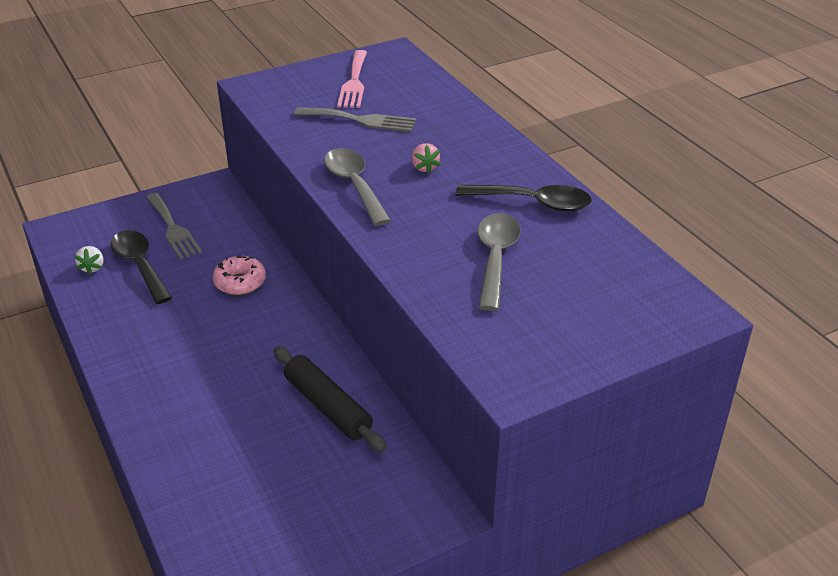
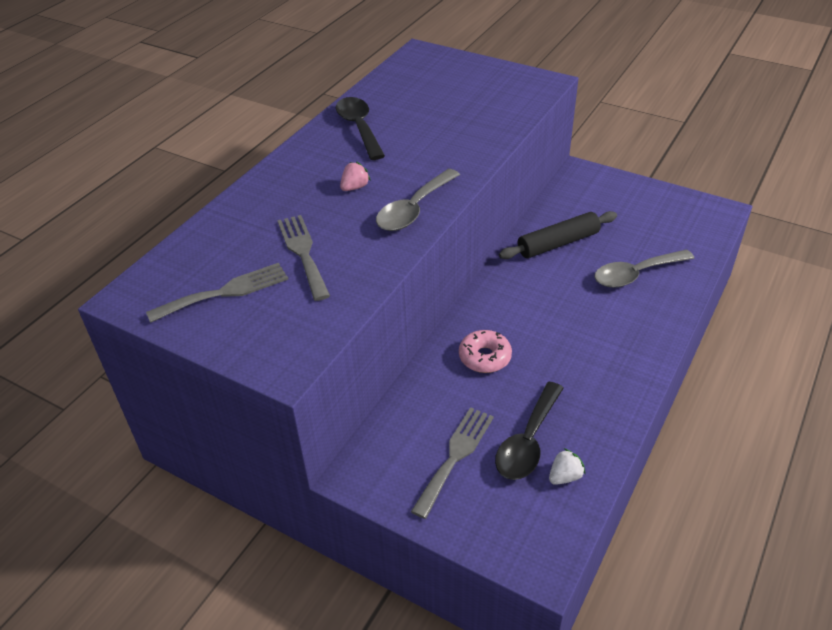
camera: 120 degrees left, 5 degrees up
(327, 407) = (558, 243): black rolling pin -> black rolling pin turned 45 degrees clockwise
(354, 82) = (225, 292): pink fork -> grey fork
(495, 258) = (440, 120): grey spoon -> grey spoon (635, 274)

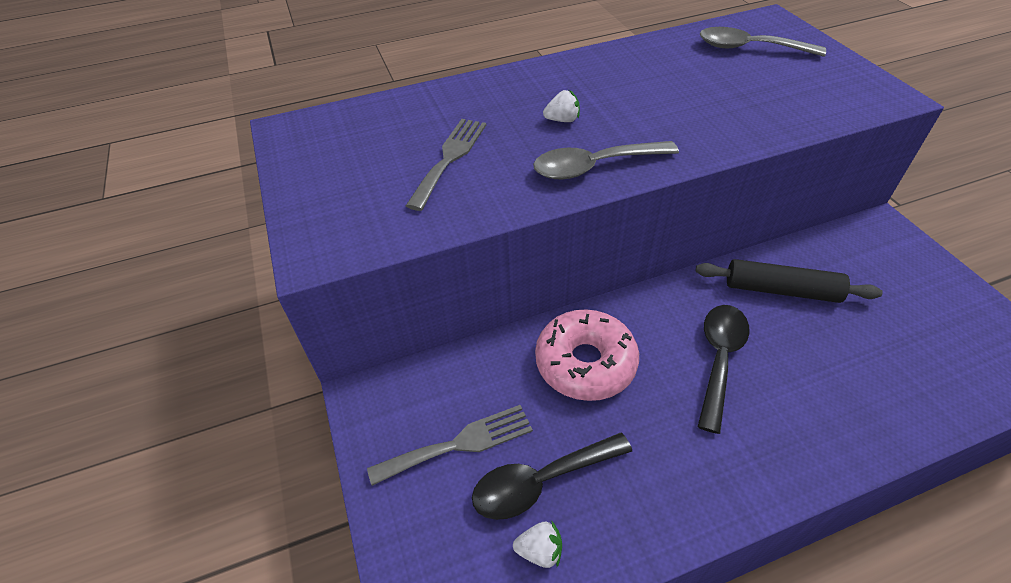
camera: 40 degrees right, 5 degrees up
(225, 292) = (352, 161): grey fork -> none
(355, 187) = (562, 120): pink strawberry -> white strawberry
(359, 127) = (629, 67): black spoon -> black spoon (719, 359)
(484, 357) = (585, 363): pink donut -> pink donut, size x1.60
(635, 274) = (847, 376): grey spoon -> grey spoon (749, 48)

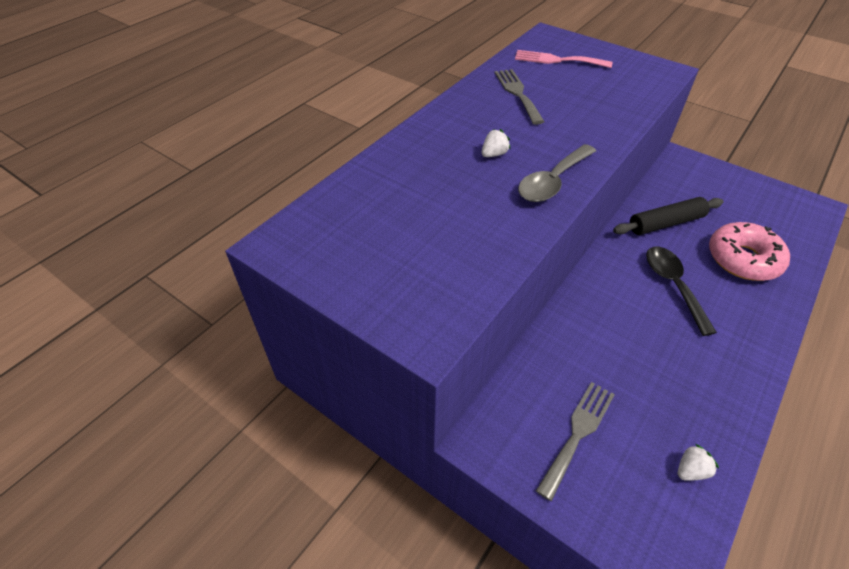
camera: 35 degrees left, 0 degrees up
(450, 158) = (445, 215): grey fork -> grey fork (517, 93)
(541, 481) = (650, 426): black spoon -> none
(585, 363) = (602, 330): pink donut -> pink donut (743, 259)
(749, 48) = (557, 60): grey spoon -> pink fork

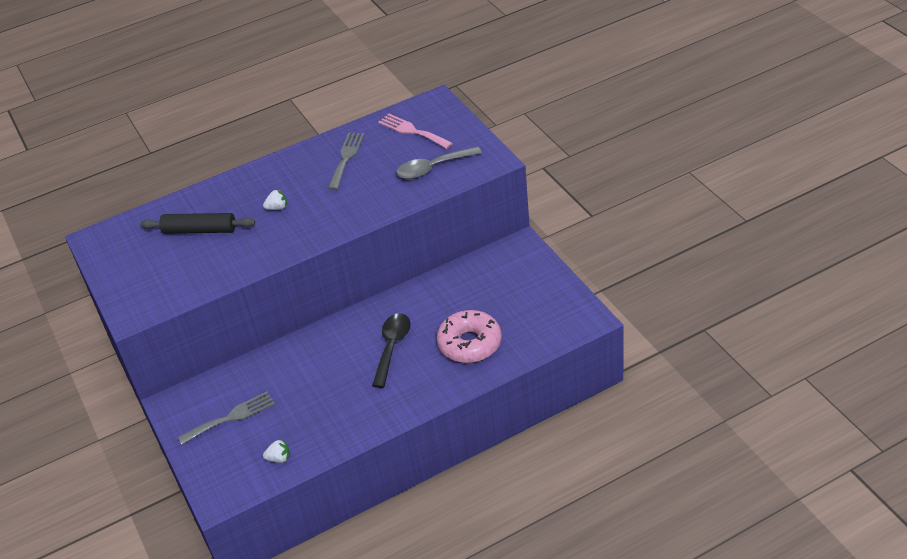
camera: 30 degrees right, 5 degrees down
(552, 181) = (295, 239): grey spoon -> grey spoon (433, 168)
(666, 223) = (440, 298): black rolling pin -> black rolling pin (199, 230)

